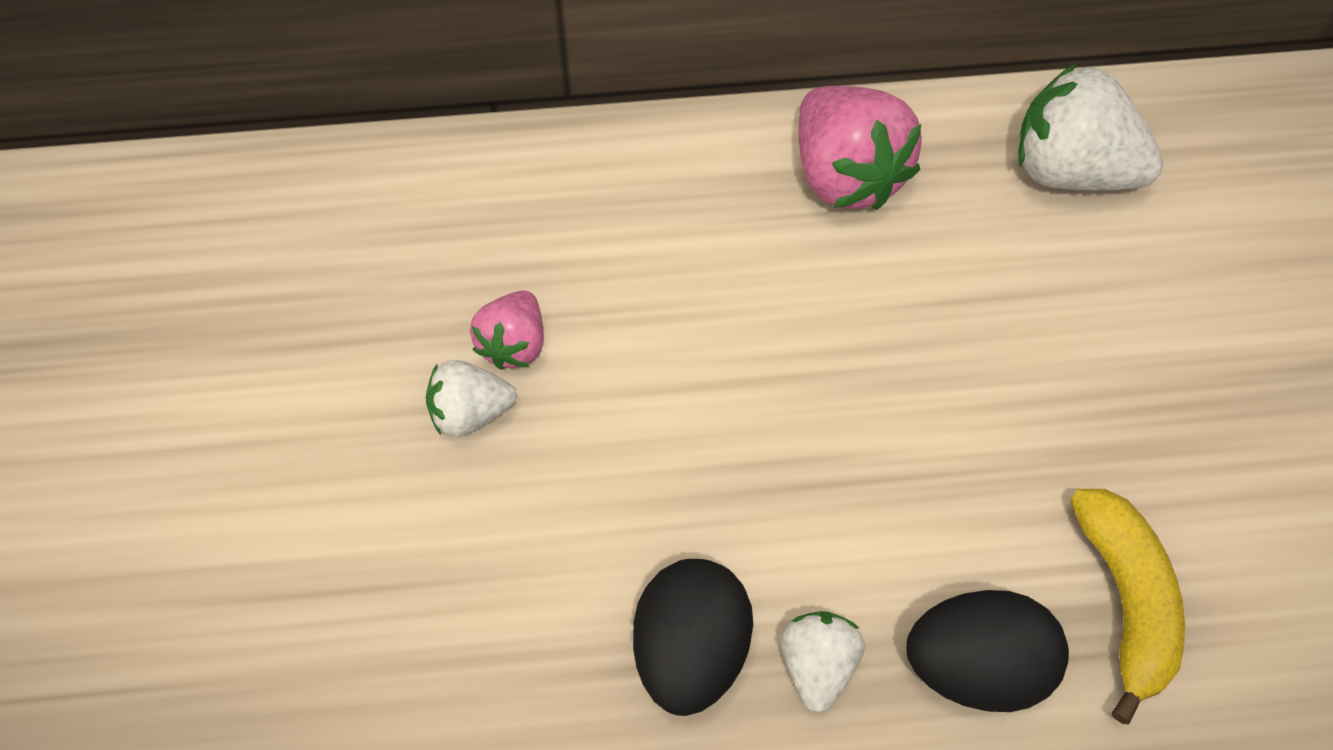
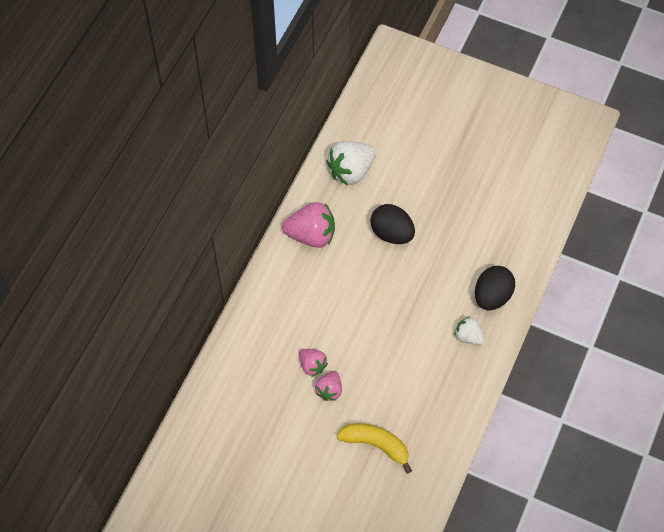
camera: 60 degrees left, 0 degrees up
(470, 412) = (329, 390): white strawberry -> pink strawberry
(690, 651) = (445, 367): black egg -> black egg (391, 233)
(1125, 601) = (495, 247): yellow banana -> yellow banana (376, 445)

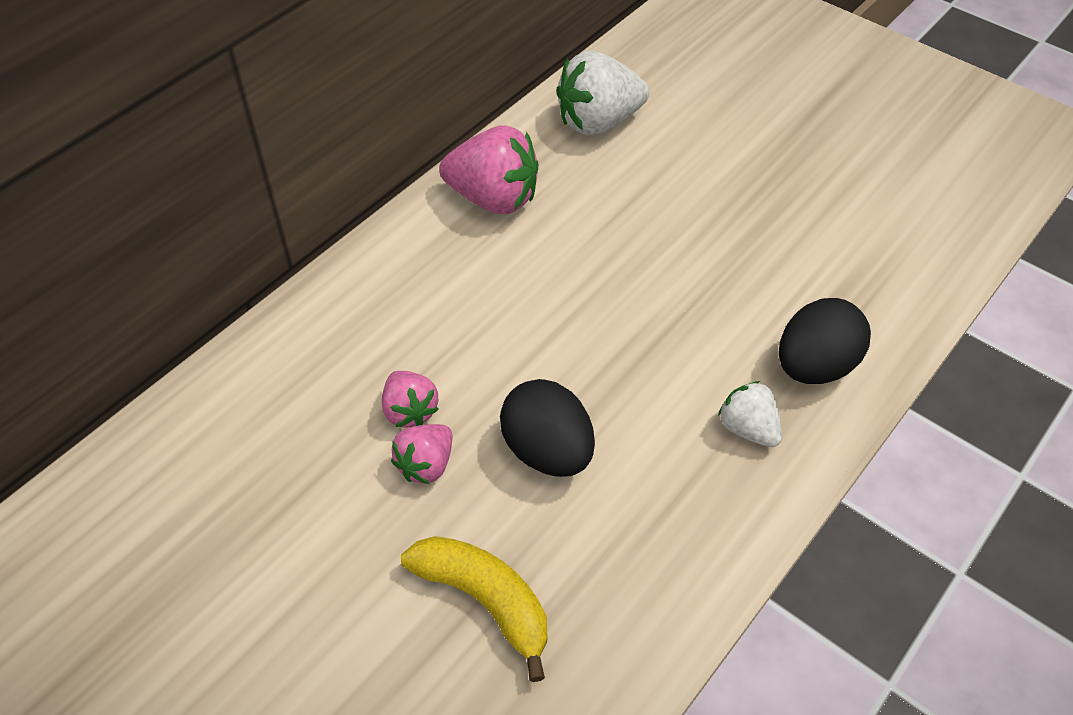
camera: 15 degrees right, 10 degrees down
(391, 233) = (642, 224): black egg -> black egg (547, 451)

